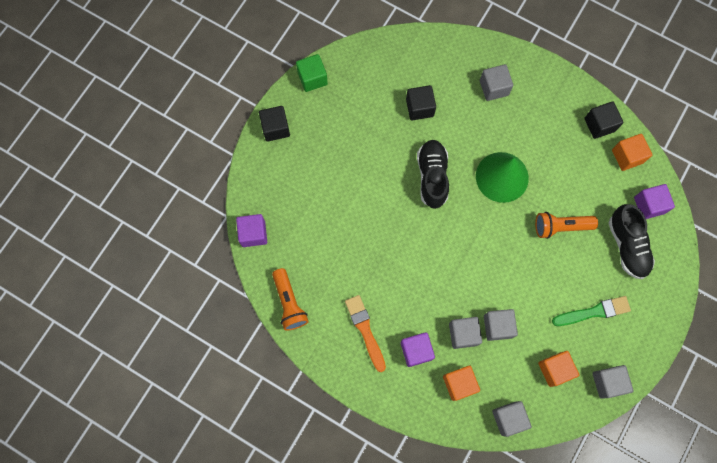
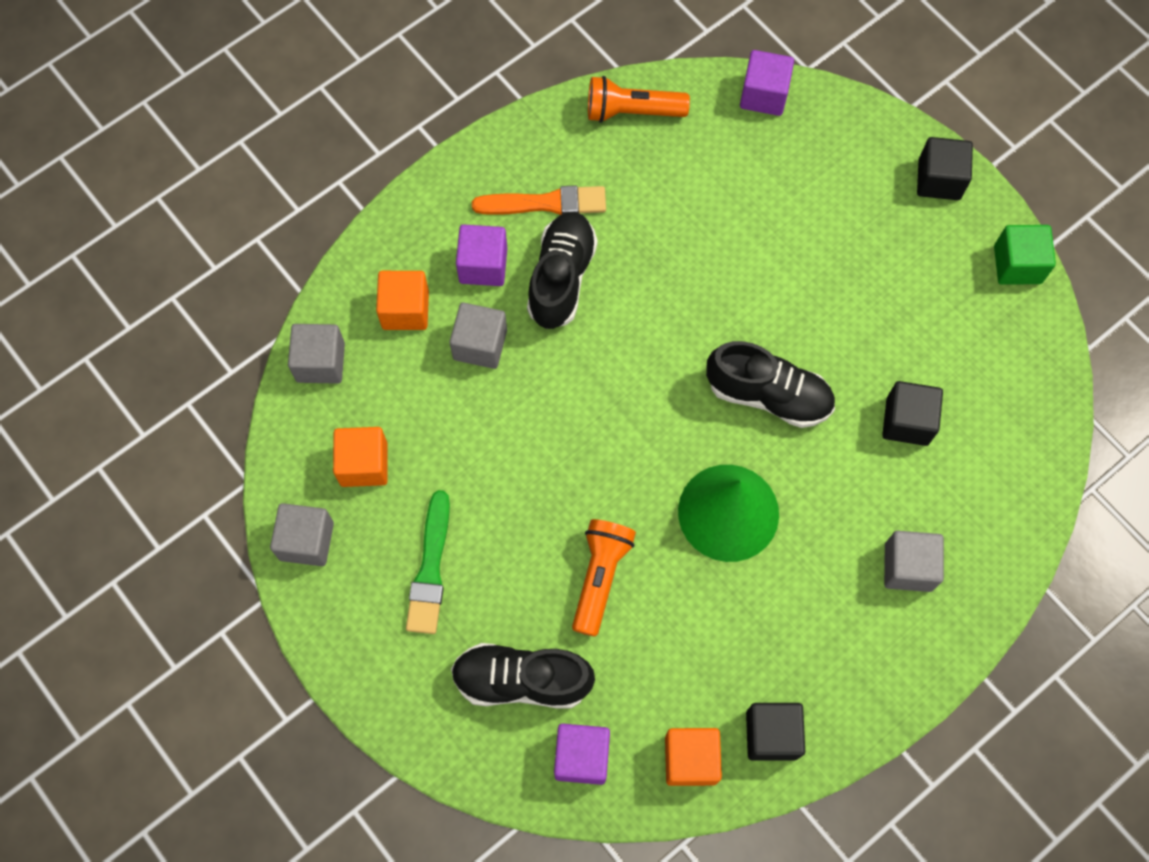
camera: 110 degrees right, 5 degrees down
(407, 305) = (561, 278): none -> black shoe
(497, 326) = (470, 402): grey cube -> none

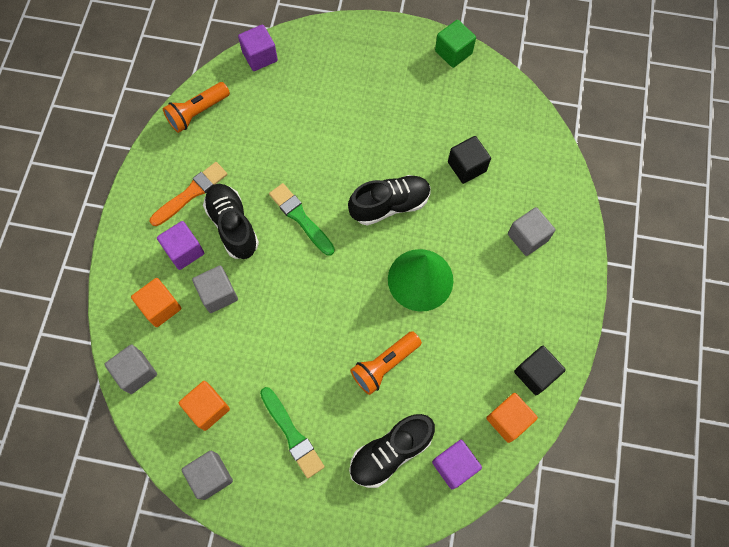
camera: 40 degrees left, 0 degrees up
(600, 577) = (384, 365): orange flashlight -> orange flashlight turned 105 degrees counterclockwise
(648, 329) = (300, 218): none -> green brush
(939, 180) = (382, 38): black cube -> none

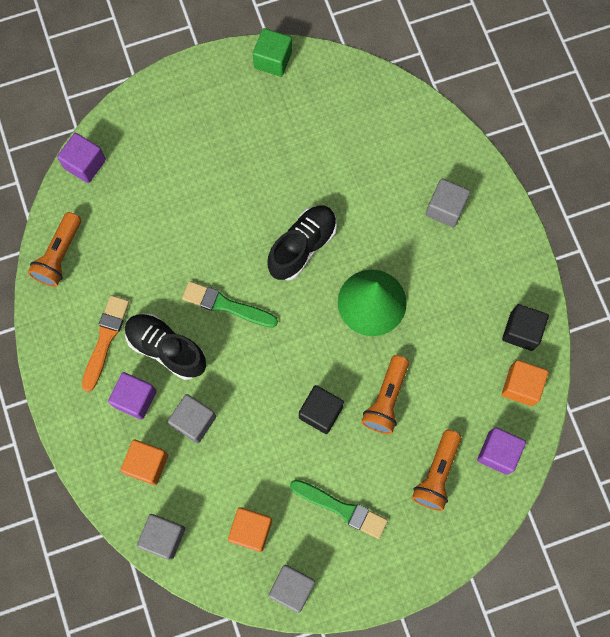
camera: 30 degrees left, 5 degrees up
(390, 452) = (436, 474): black shoe -> orange flashlight
(467, 166) = (352, 170): black cube -> black cube (320, 412)

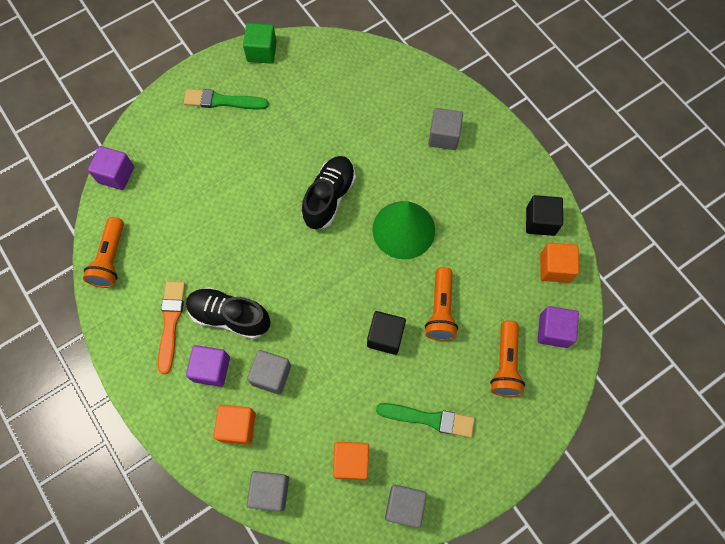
camera: 15 degrees left, 5 degrees down
(226, 305) = (275, 264): green brush -> green brush (222, 101)

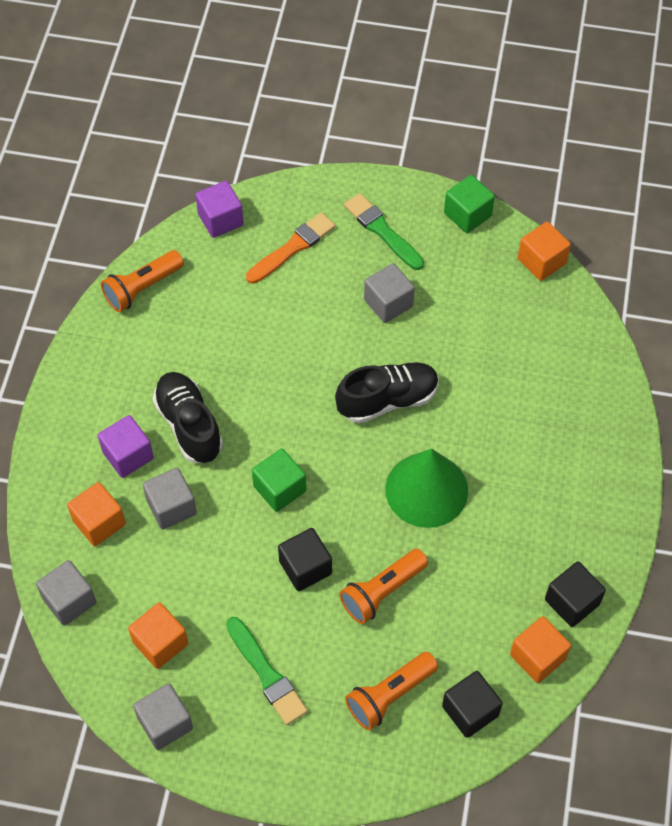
camera: 45 degrees right, 10 degrees down
(171, 323) = (135, 386): orange brush -> orange brush (292, 248)
(323, 305) = (279, 489): none -> green cube
(330, 45) = (541, 261): none -> orange cube
(443, 136) = (562, 439): grey cube -> grey cube (388, 303)
(553, 331) = (470, 711): purple cube -> black cube

